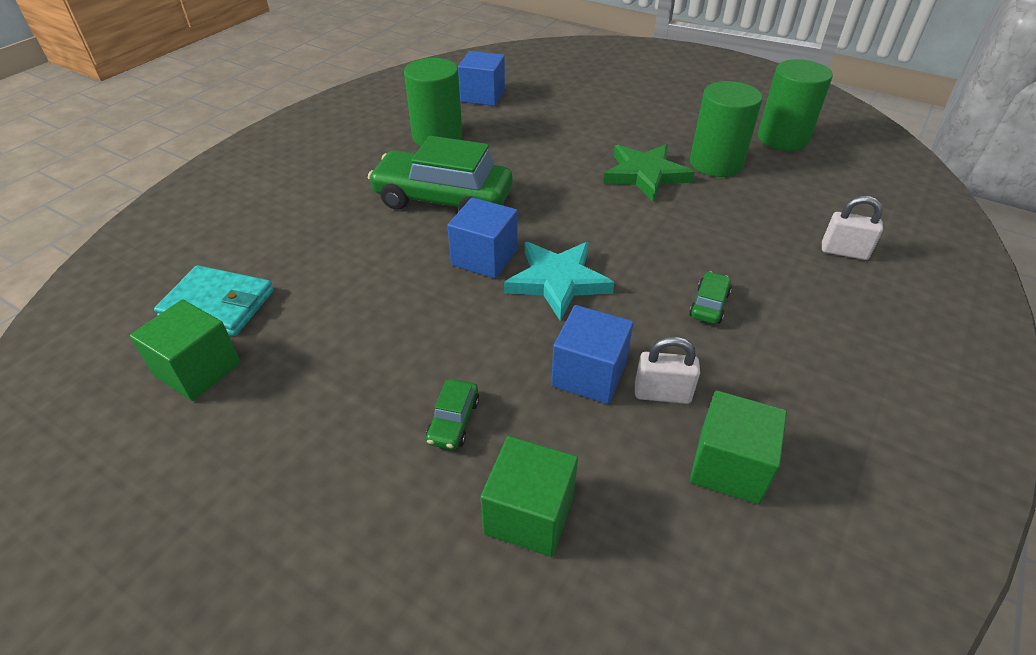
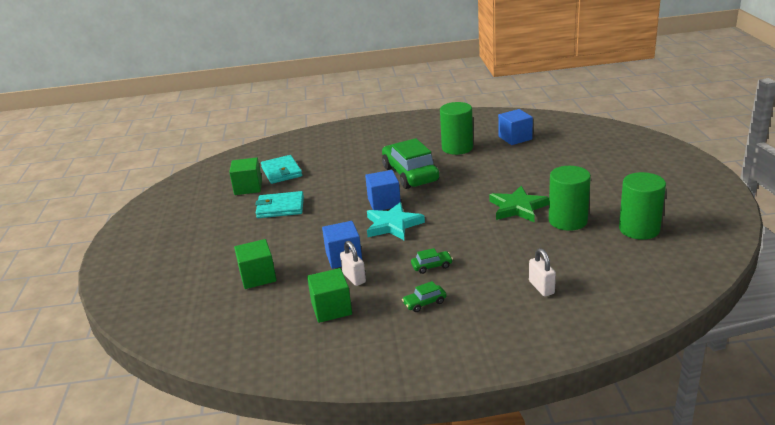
camera: 55 degrees right, 15 degrees down
(333, 365) = (280, 207): none -> turquoise wallet
(453, 421) = (282, 242): green car -> green car (424, 303)

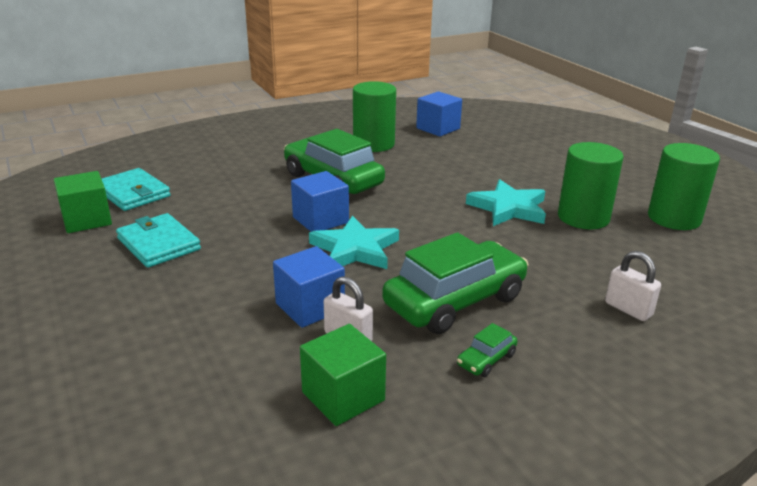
camera: 25 degrees left, 0 degrees up
(258, 277) = (177, 361): green cube -> none
(280, 207) = (158, 244): turquoise wallet -> turquoise wallet turned 75 degrees clockwise
(432, 266) = (455, 301): green car -> green car, size x2.42
(518, 208) = (508, 208): green star -> turquoise star

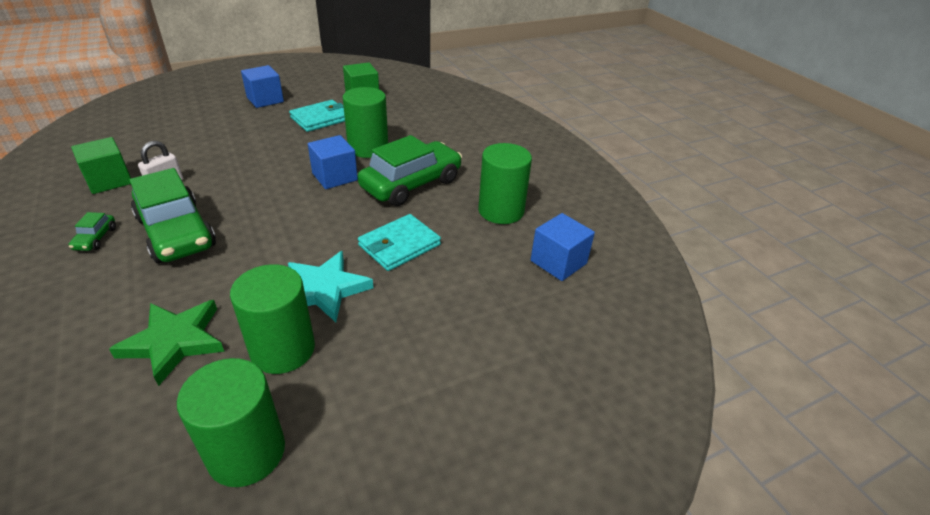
camera: 90 degrees right, 10 degrees up
(133, 193) = (400, 105): turquoise wallet -> turquoise wallet (399, 245)
(252, 206) = (368, 148): none -> green cylinder
(310, 307) = (210, 171): blue cube -> blue cube (265, 100)
(355, 249) = (279, 191): turquoise star -> none
(486, 360) = (95, 238): green car -> green car turned 135 degrees counterclockwise
(606, 265) = (174, 341): none -> green star
(628, 309) = (93, 336): white padlock -> none

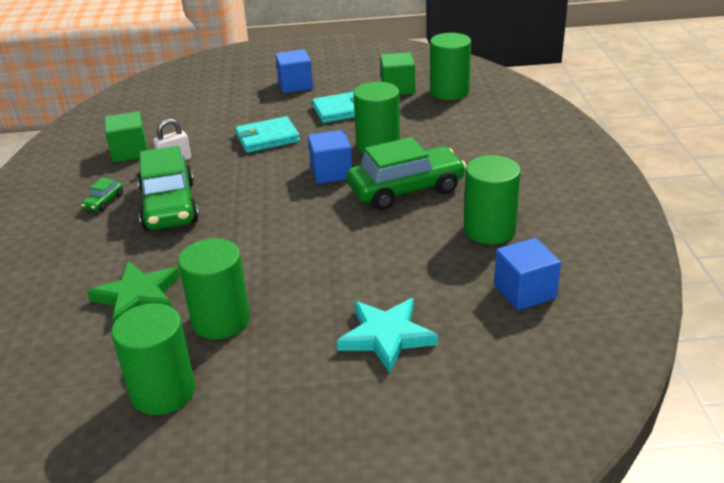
camera: 25 degrees right, 5 degrees down
(324, 289) = (277, 277): turquoise star -> turquoise star (386, 336)
(399, 245) = (365, 248): turquoise wallet -> turquoise wallet (267, 138)
(408, 95) = (449, 92): none -> green cylinder

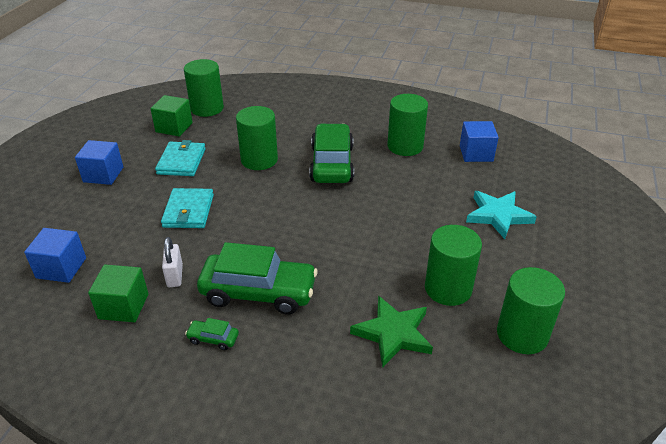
camera: 70 degrees left, 5 degrees up
(104, 202) = (213, 339): green car -> green car turned 150 degrees clockwise
(331, 172) = (278, 190): blue cube -> blue cube (61, 268)

